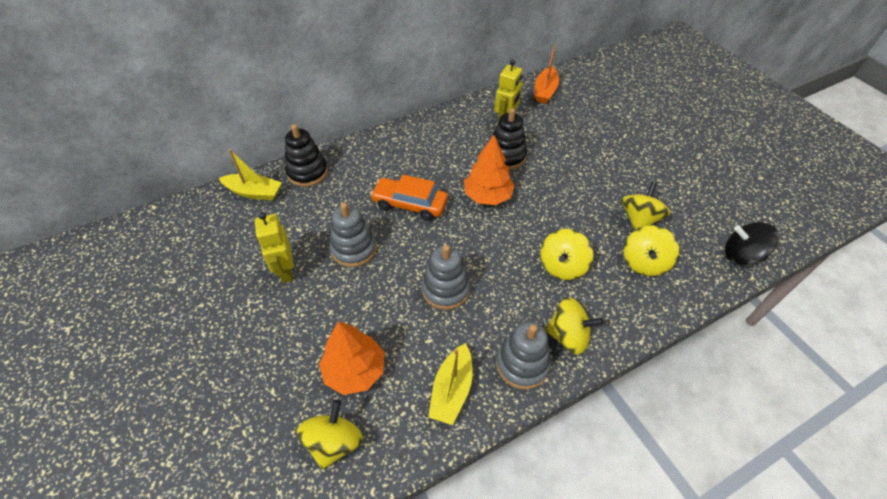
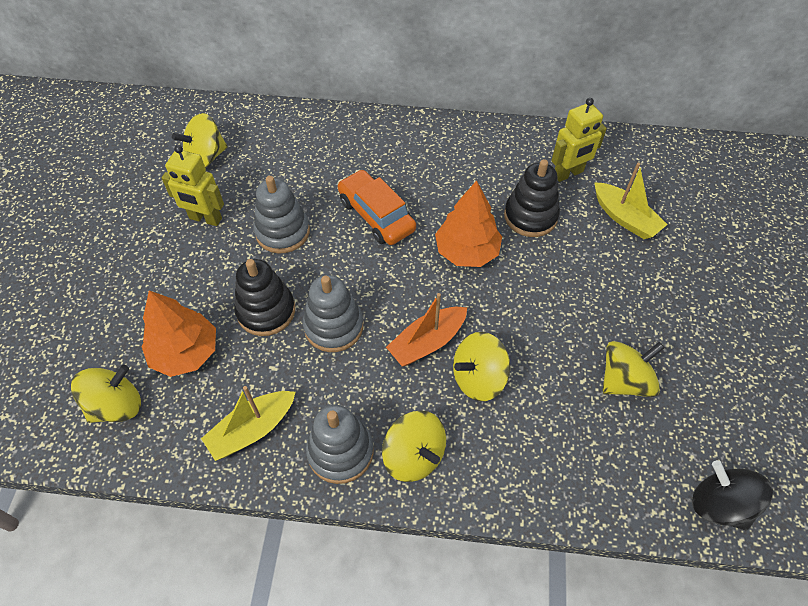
camera: 35 degrees right, 5 degrees up
(254, 192) = (241, 122): yellow boat -> yellow boat (625, 218)
(286, 271) = (205, 219): yellow robot -> yellow robot turned 90 degrees counterclockwise
(307, 172) = (306, 126): black stacking toy -> black stacking toy (266, 311)
(545, 91) = (655, 159): orange boat -> orange boat (427, 342)
(644, 262) = (580, 433): yellow spinning top -> yellow spinning top (206, 157)

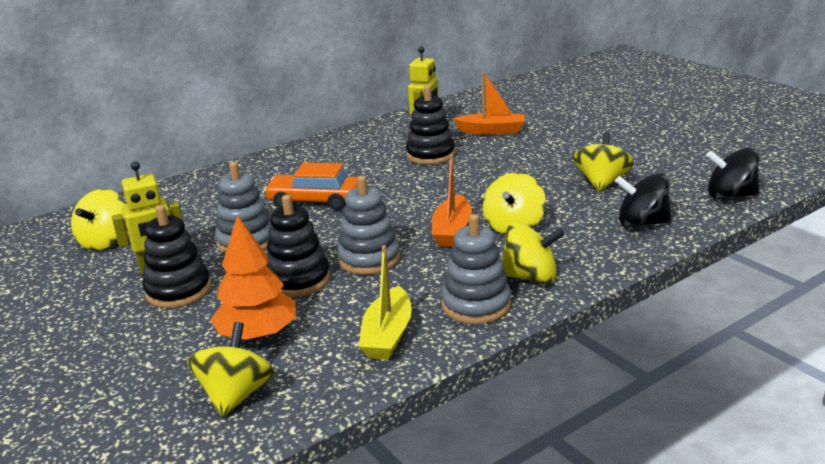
camera: 40 degrees left, 30 degrees down
(191, 258) = (178, 290): none -> black stacking toy
(467, 251) = (412, 185): orange tree -> none
(585, 469) = (642, 223): none -> black spinning top
(625, 218) = (492, 131): yellow boat -> orange boat

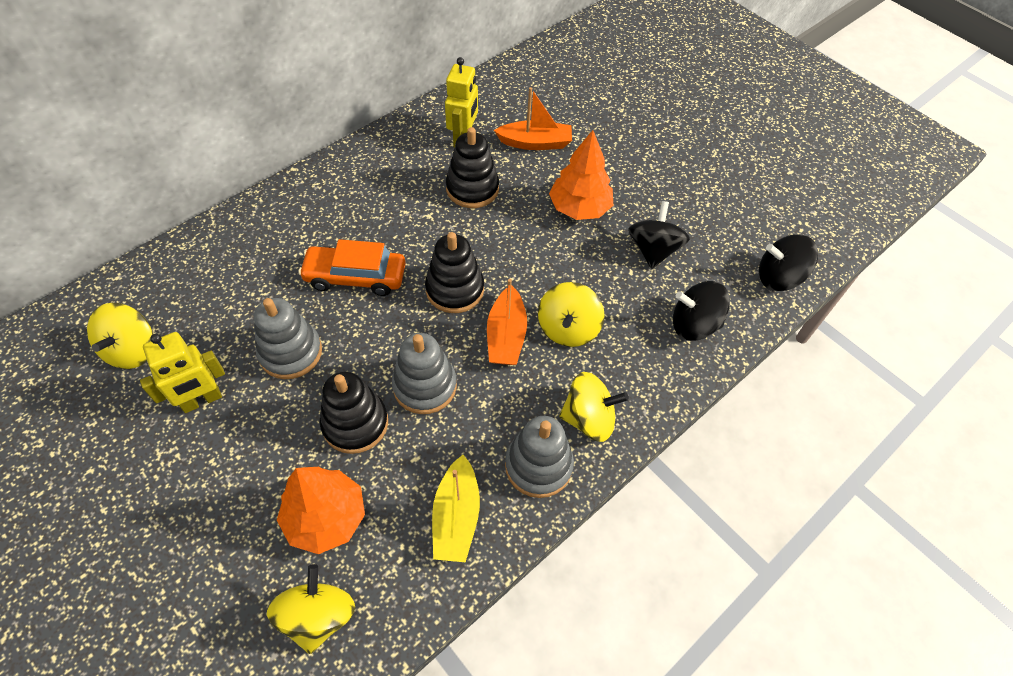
camera: 10 degrees left, 30 degrees up
(178, 290) = (231, 442): black stacking toy -> black stacking toy (455, 289)
(530, 162) = (579, 208): none -> orange tree
(601, 183) = (653, 250): yellow spinning top -> black spinning top

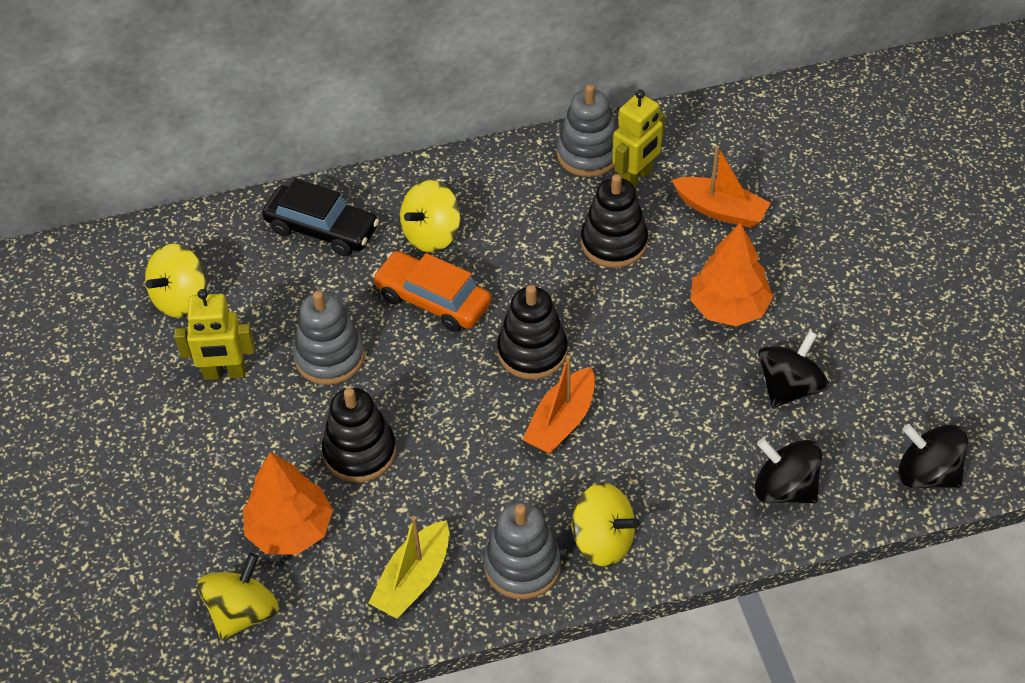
camera: 30 degrees right, 5 degrees down
(235, 251) = (322, 229): none -> black car
(425, 386) = (447, 441): grey stacking toy -> grey stacking toy (588, 154)
(568, 328) = (635, 439): yellow spinning top -> yellow spinning top (432, 235)

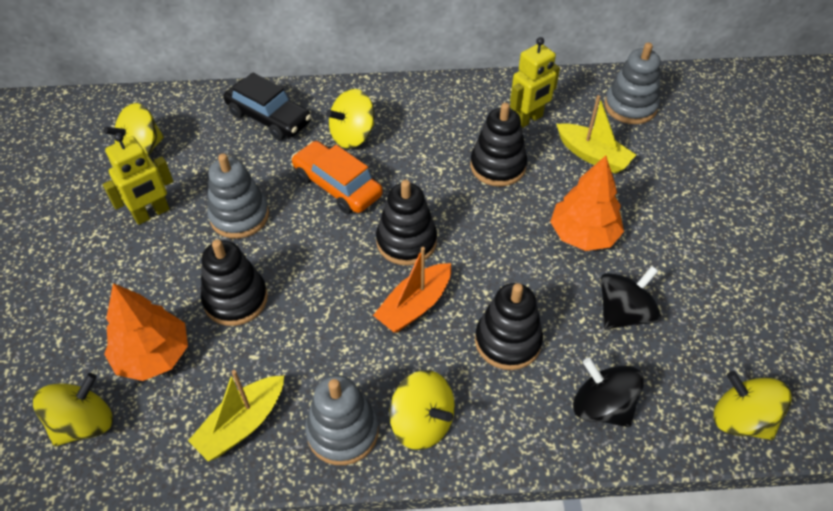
camera: 10 degrees right, 0 degrees up
(224, 373) = (152, 214): yellow robot -> yellow robot turned 45 degrees counterclockwise
(588, 154) = (494, 96): grey stacking toy -> grey stacking toy (630, 106)
(672, 440) = (507, 341): none -> black stacking toy
(721, 210) = (592, 155): orange boat -> yellow boat
(927, 474) = (741, 419): black spinning top -> yellow spinning top

